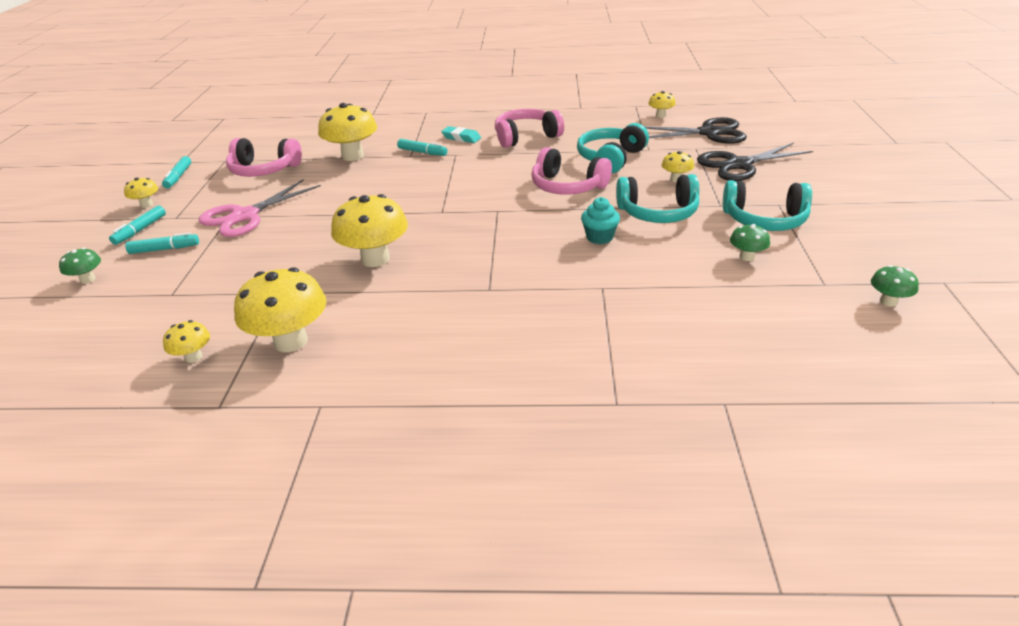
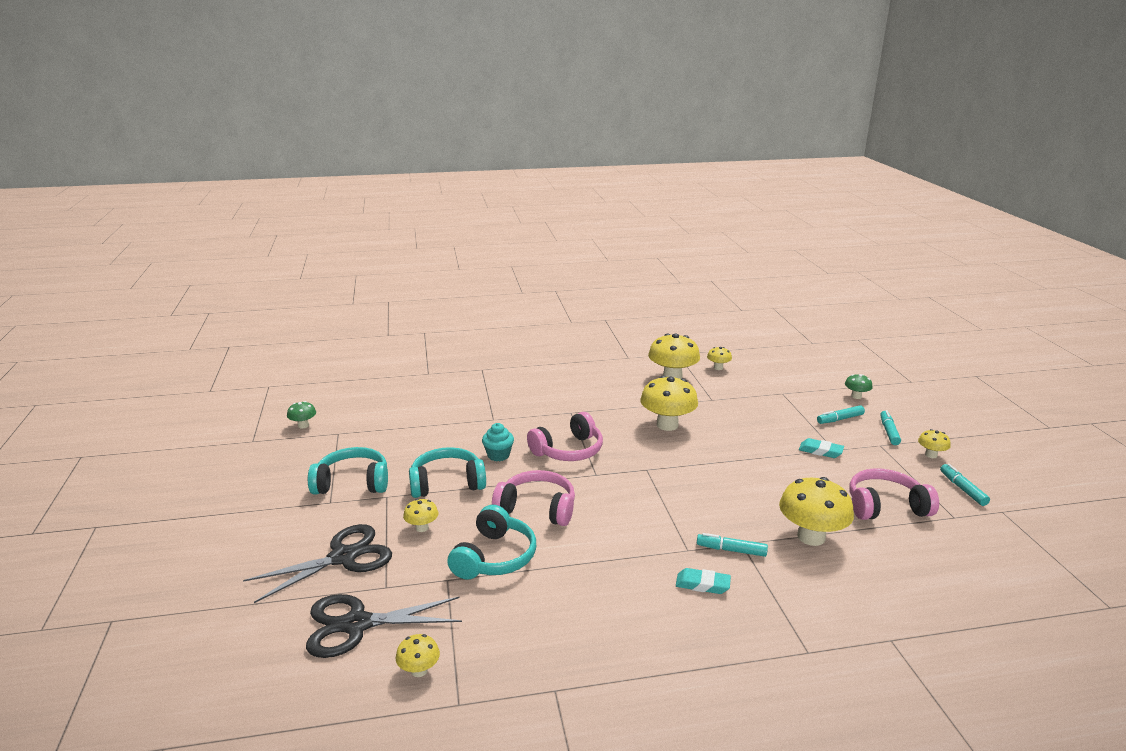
camera: 165 degrees right, 10 degrees down
(245, 216) = (820, 451): pink scissors -> turquoise eraser
(526, 137) = (614, 594): pink headphones -> pink headphones (568, 450)
(746, 257) = (383, 448): green mushroom -> none

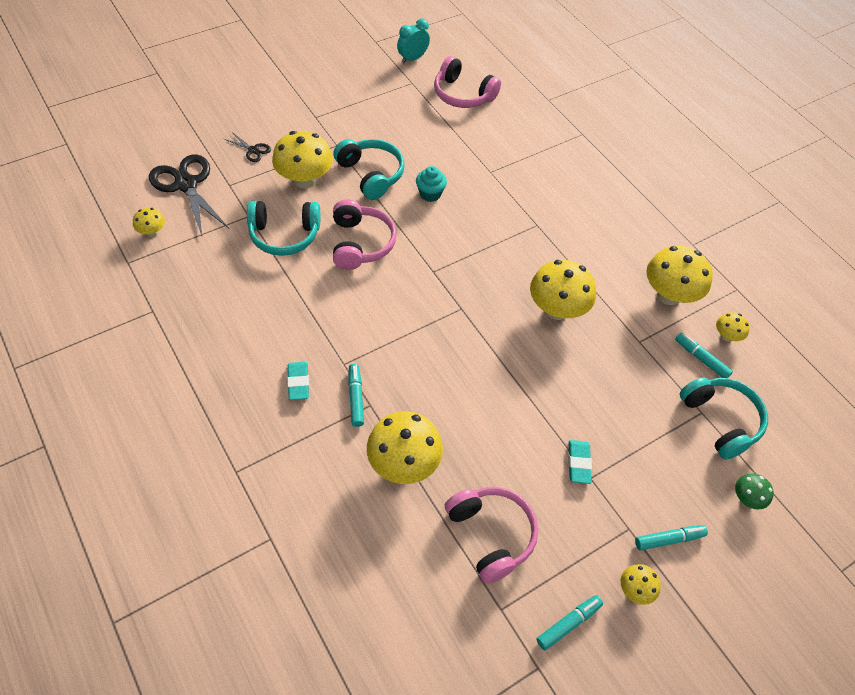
camera: 65 degrees right, 30 degrees up
(303, 425) = (412, 58): green mushroom -> turquoise clock
(343, 557) = (253, 150): black scissors -> black scissors, size x0.47
(352, 483) = (345, 119): turquoise headphones -> turquoise headphones (720, 421)
(422, 528) = (304, 180): yellow mushroom -> yellow mushroom, size x2.02
(568, 450) = (464, 241): pink headphones -> pink headphones (463, 94)
(839, 419) = (670, 481): turquoise marker -> turquoise marker (701, 359)

